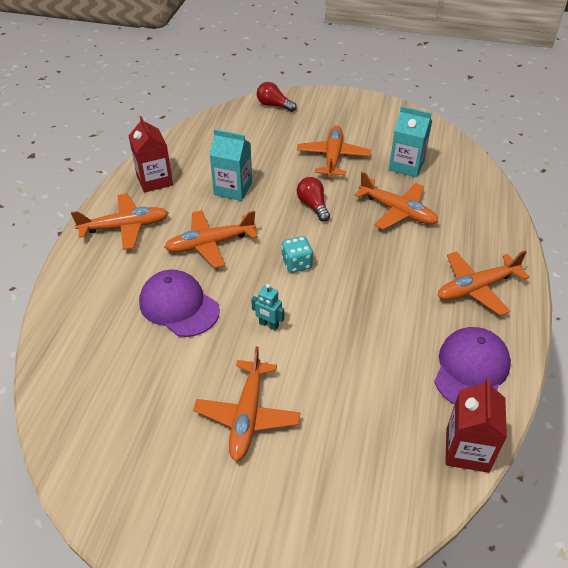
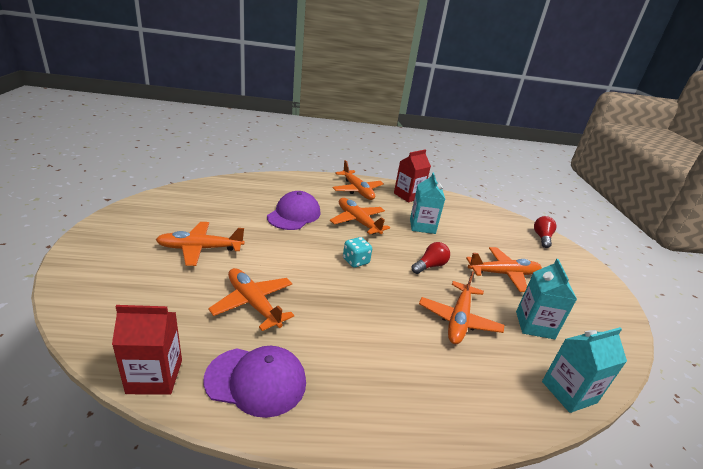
camera: 70 degrees right, 15 degrees down
(268, 325) = (286, 252): turquoise robot -> none
(477, 288) = (376, 387): orange plane -> orange plane (253, 303)
(478, 178) = (569, 392): none -> turquoise carton

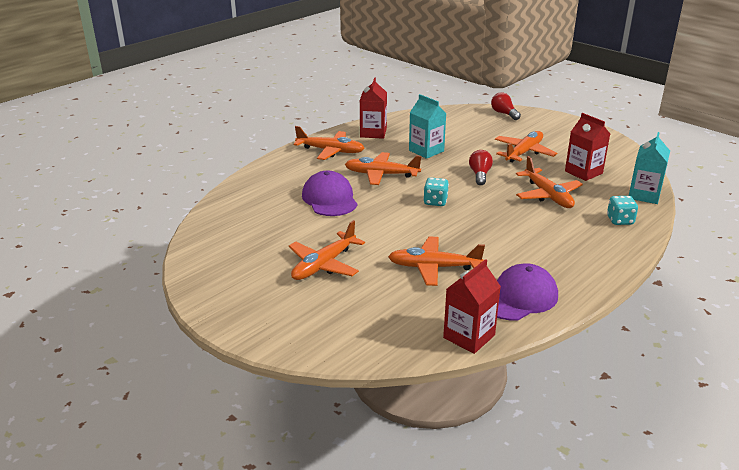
camera: 40 degrees left, 0 degrees up
(491, 395) = (620, 220): none -> turquoise dice
(534, 325) = (583, 172): turquoise carton -> red carton

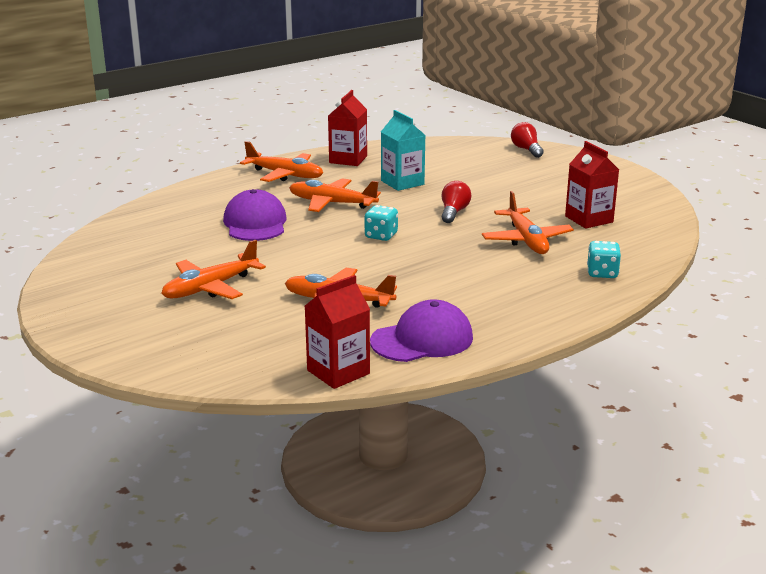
camera: 10 degrees right, 5 degrees down
(523, 153) = (525, 193): orange plane -> none
(644, 195) = (652, 249): turquoise carton -> none

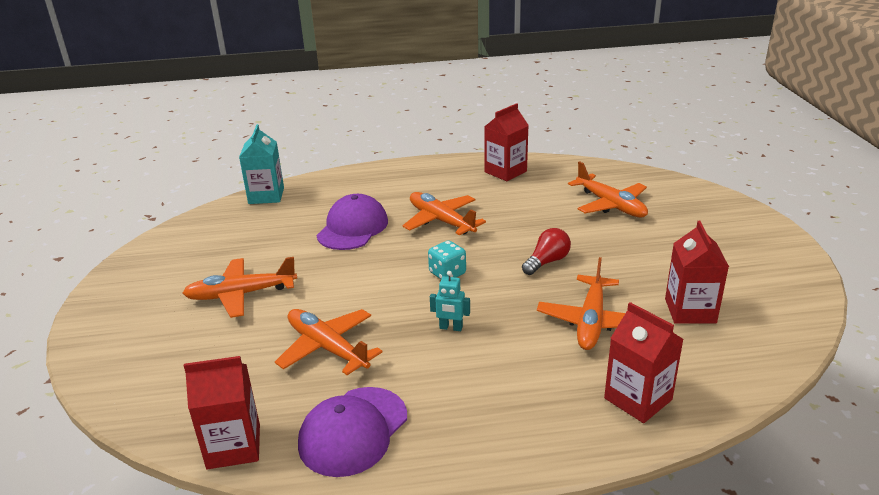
camera: 30 degrees right, 5 degrees up
(284, 175) = (432, 177): orange plane -> orange plane (610, 205)
(402, 182) = (530, 211): turquoise carton -> turquoise carton (266, 196)
(422, 339) = (353, 431): purple cap -> purple cap turned 120 degrees clockwise
(425, 267) = (451, 328): none -> turquoise robot
(526, 150) = (698, 196): red light bulb -> none
(602, 273) = (638, 399): turquoise dice -> red carton

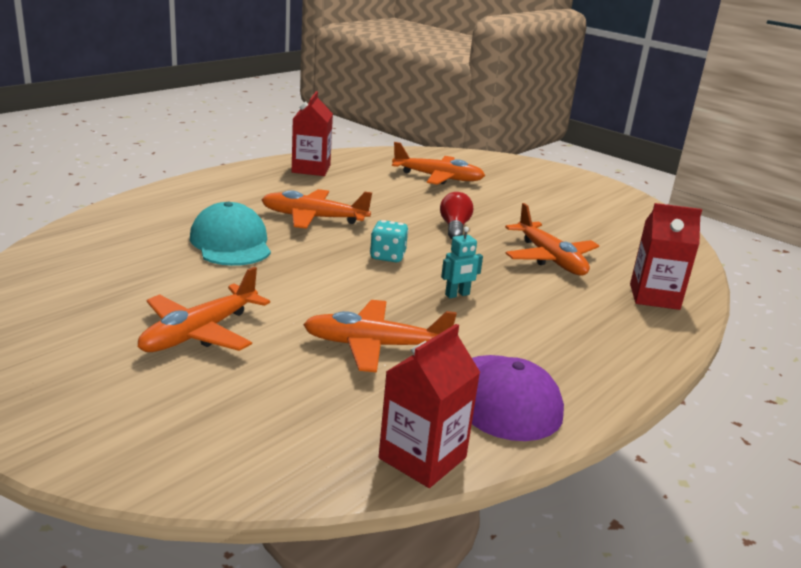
camera: 45 degrees left, 5 degrees down
(266, 196) = (69, 236): turquoise carton -> none
(352, 228) = (231, 243): purple cap -> turquoise cap
(690, 311) = (598, 233): red carton -> none

